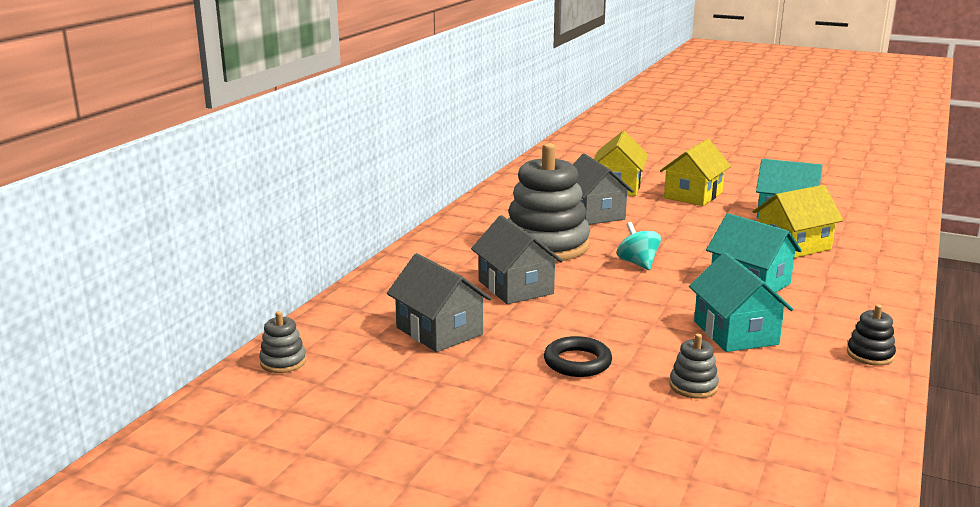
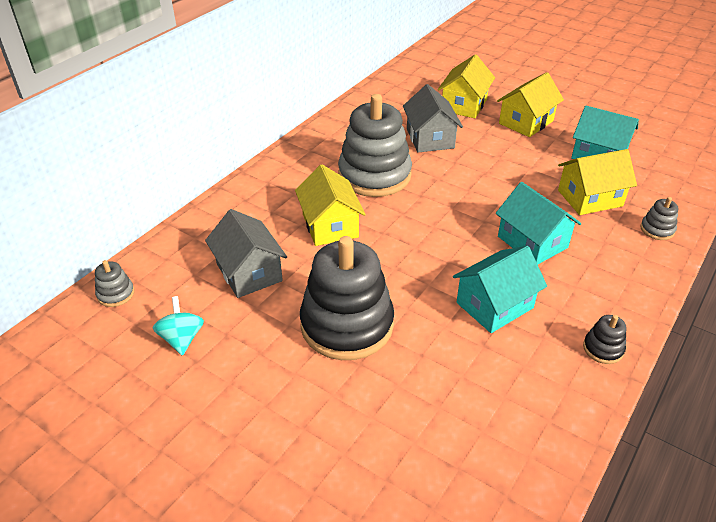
camera: 10 degrees right, 20 degrees up
(516, 287) = (330, 225): grey house -> yellow house
(577, 362) = (347, 325): black ring -> black stacking toy
(637, 263) = (444, 206): turquoise spinning top -> turquoise spinning top (182, 339)
(693, 386) = (432, 368): grey stacking toy -> grey stacking toy (657, 229)
(735, 333) = (494, 305): turquoise house -> turquoise house turned 60 degrees clockwise

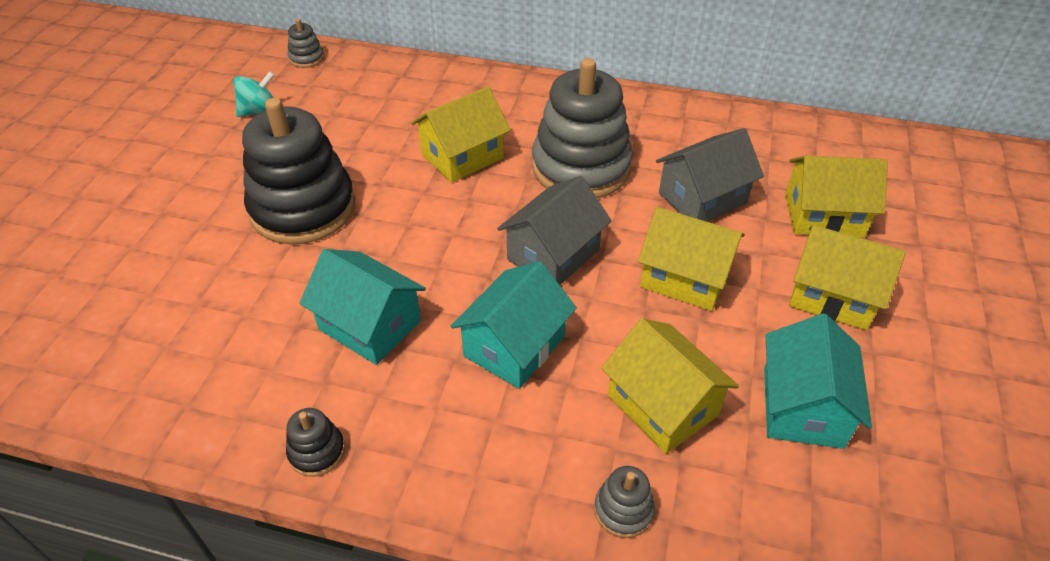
camera: 70 degrees right, 5 degrees up
(249, 272) = (362, 122): grey house -> grey house (553, 254)
(496, 164) = (685, 278): none -> yellow house

